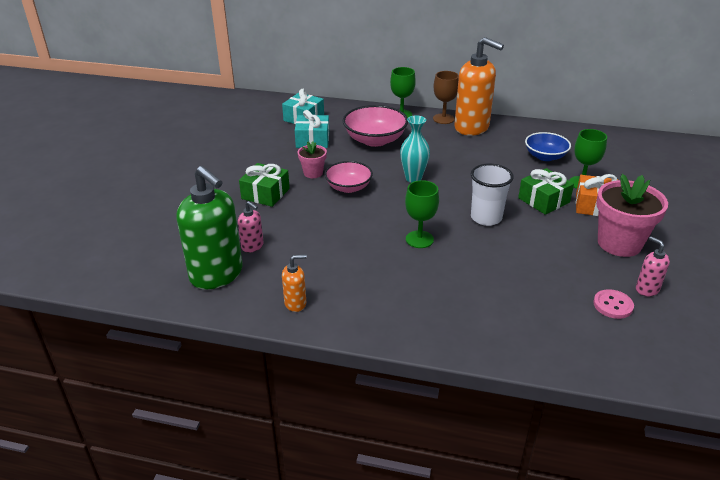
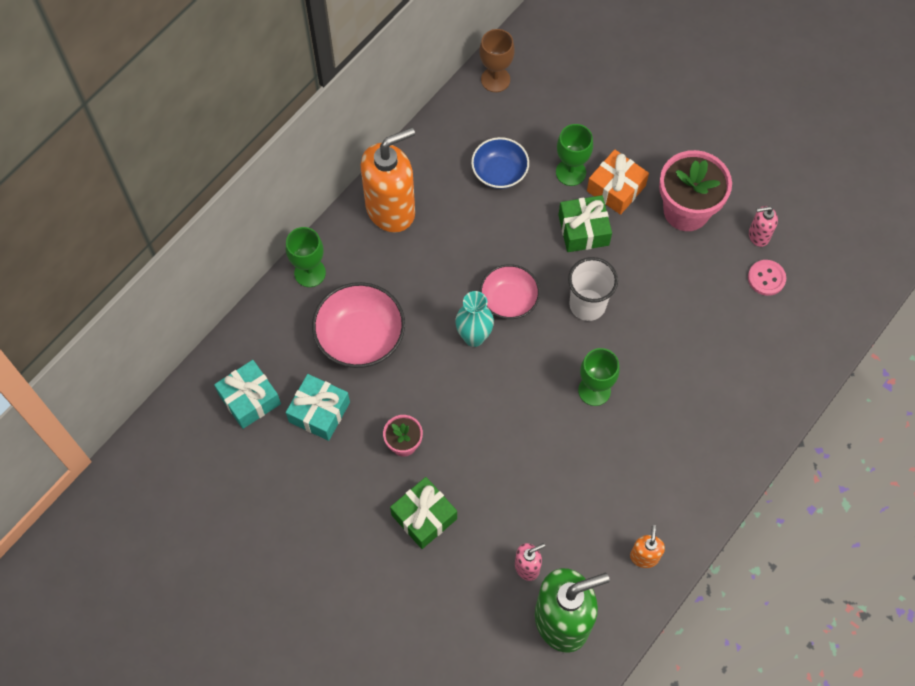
camera: 65 degrees left, 30 degrees up
(348, 187) = (457, 417): pink bowl -> pink bowl (509, 300)
(443, 119) = (350, 229): brown goblet -> brown goblet (495, 79)

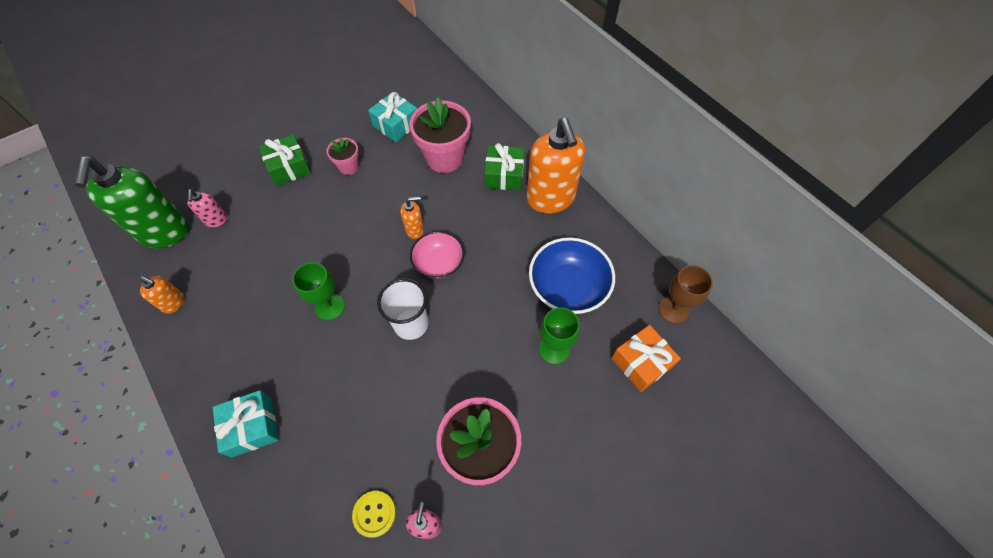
camera: 105 degrees right, 5 degrees down
(249, 399) = (422, 91): turquoise gift -> turquoise gift (252, 427)
(310, 273) = (509, 138): green goblet -> none
(360, 337) = (444, 158): pink bowl -> pink flower pot
(474, 337) = (415, 230): turquoise vase -> orange soap dispenser
(499, 172) = (568, 287): blue bowl -> blue bowl, size x1.51
(583, 230) = (488, 343): green gift -> green gift (504, 175)
(616, 188) = (525, 387): orange gift -> orange gift (641, 362)
(766, 278) = (374, 513): pink button -> yellow button

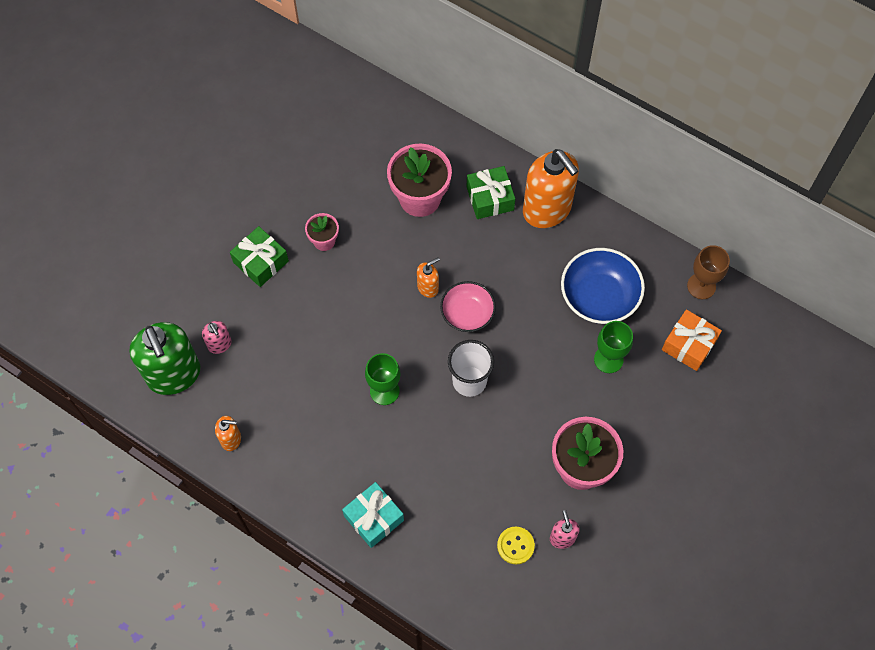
camera: 20 degrees left, 5 degrees up
(396, 124) = (348, 175): turquoise gift -> none

